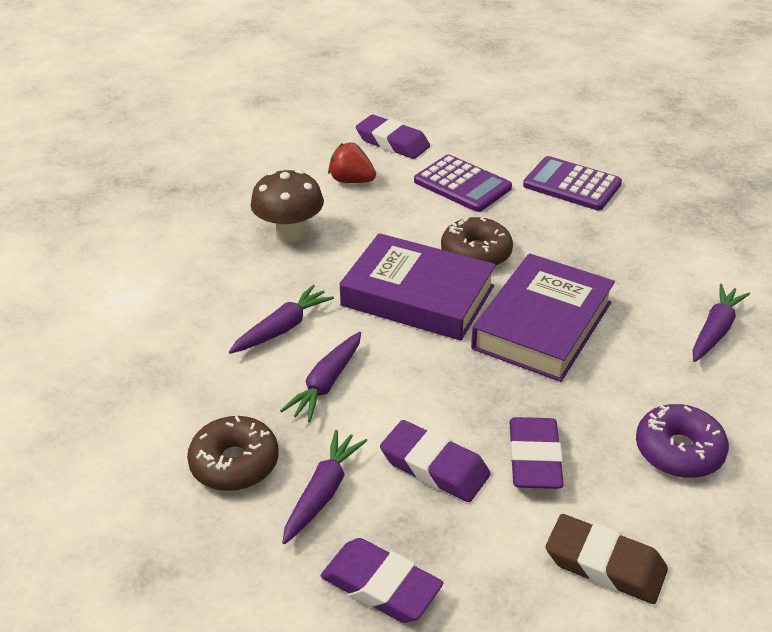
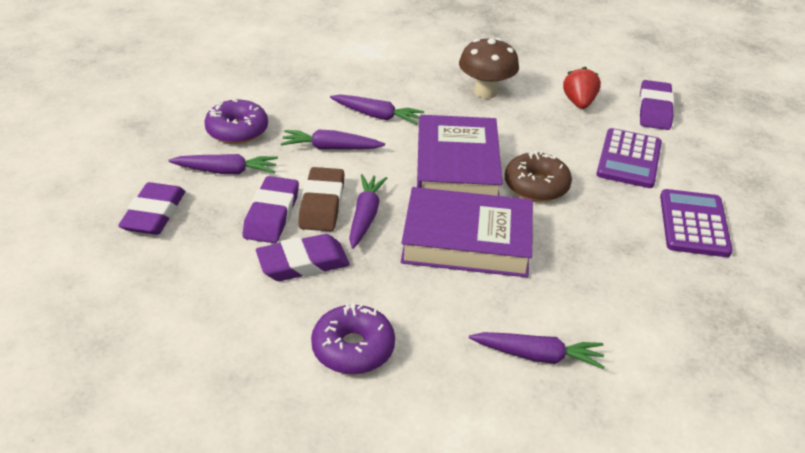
camera: 65 degrees right, 0 degrees up
(234, 463) = (237, 130): brown donut -> purple donut
(471, 388) = (365, 216): none -> purple carrot
(605, 565) = (207, 320): brown eraser -> brown eraser (322, 204)

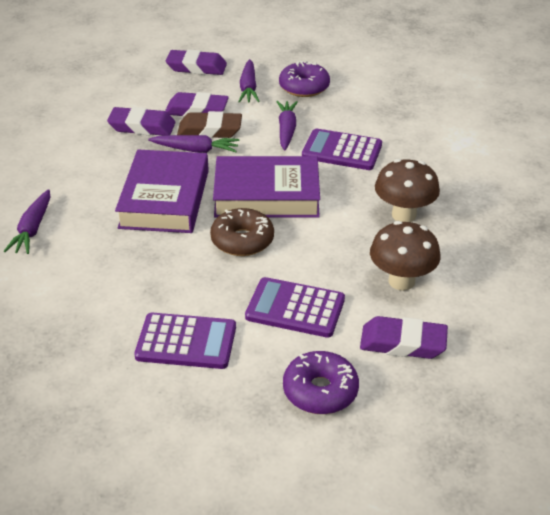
camera: 90 degrees right, 0 degrees up
(303, 263) = (142, 127): purple eraser -> purple eraser turned 60 degrees counterclockwise
(353, 348) = (56, 150): purple donut -> purple donut (320, 391)
(377, 116) = (342, 151): purple carrot -> purple calculator
(579, 103) = (401, 281): red strawberry -> brown mushroom

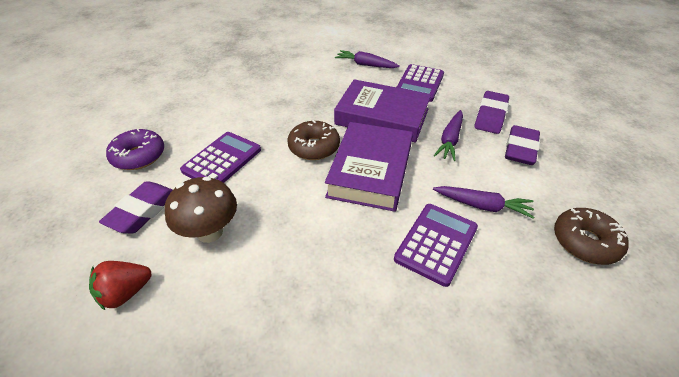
camera: 105 degrees right, 5 degrees up
(186, 342) = (226, 109): purple calculator -> purple calculator (419, 84)
(196, 67) = (612, 160): purple eraser -> none
(210, 130) = (483, 152): brown eraser -> none
(248, 88) = (573, 192): purple carrot -> none
(304, 87) = (585, 242): purple donut -> brown donut
(404, 215) = (302, 265): brown mushroom -> none
(493, 310) = (125, 293): none -> red strawberry

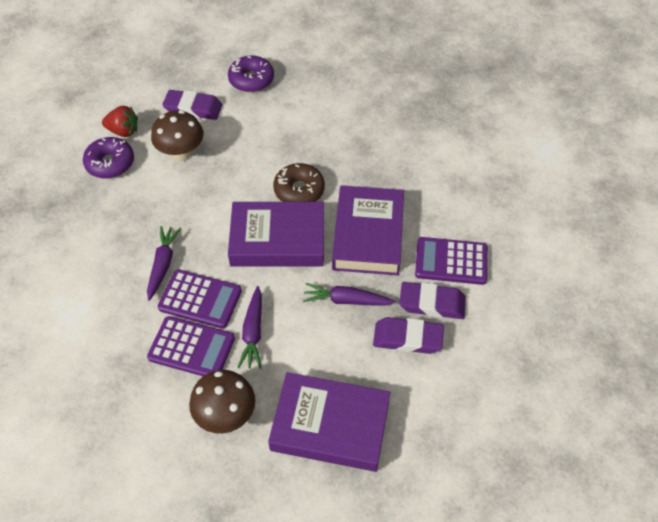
camera: 75 degrees right, 10 degrees up
(125, 293) = (123, 131): red strawberry -> red strawberry turned 150 degrees clockwise
(177, 317) = (110, 163): none -> purple donut
(222, 160) = (262, 132): purple calculator -> purple calculator (191, 348)
(365, 65) = (472, 202): purple carrot -> purple carrot (163, 265)
(520, 149) = (352, 368): purple eraser -> purple eraser (432, 304)
(580, 171) = (330, 425): none -> purple book
(585, 242) = (226, 416): brown donut -> brown mushroom

